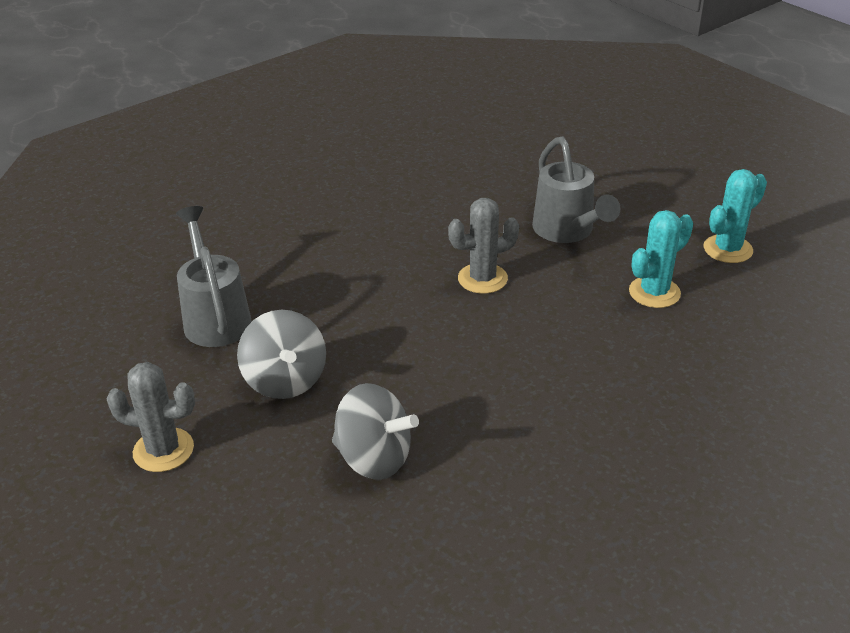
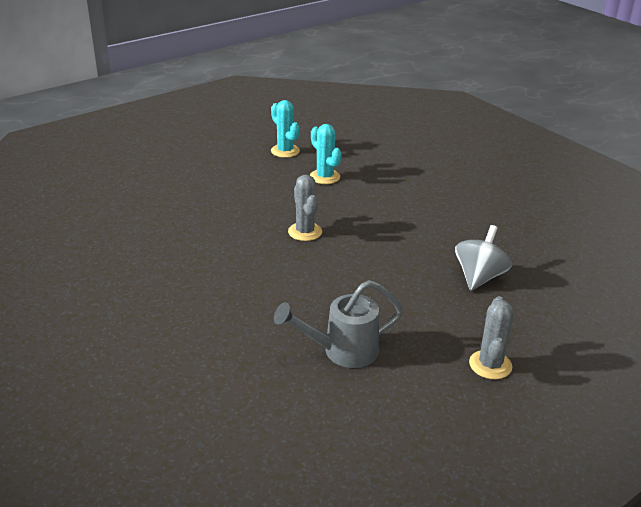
camera: 90 degrees left, 5 degrees down
(285, 380) = (414, 313): grey spinning top -> none
(567, 231) = (255, 198): grey watering can -> none

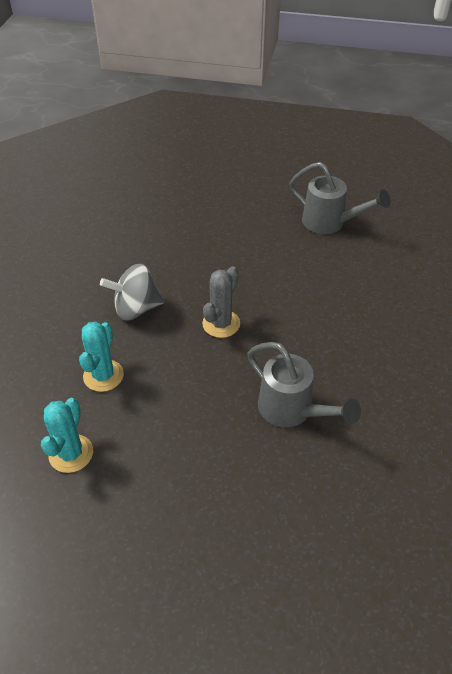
camera: 130 degrees left, 15 degrees up
(198, 221) = (291, 410): none -> grey watering can
(479, 277) = (174, 205): grey spinning top -> grey spinning top (136, 308)
(490, 365) = (262, 167): grey cactus -> none

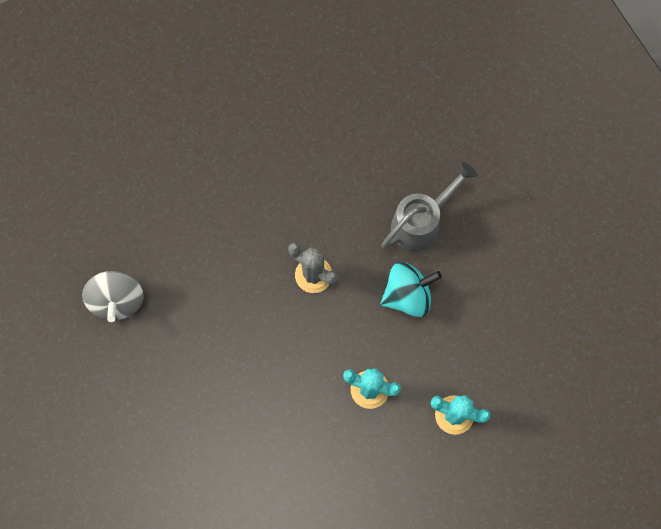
camera: 85 degrees left, 25 degrees up
(136, 308) = (284, 358): grey spinning top -> grey spinning top (118, 301)
(206, 402) = (407, 295): none -> turquoise spinning top
(329, 223) = (174, 147): grey watering can -> none

